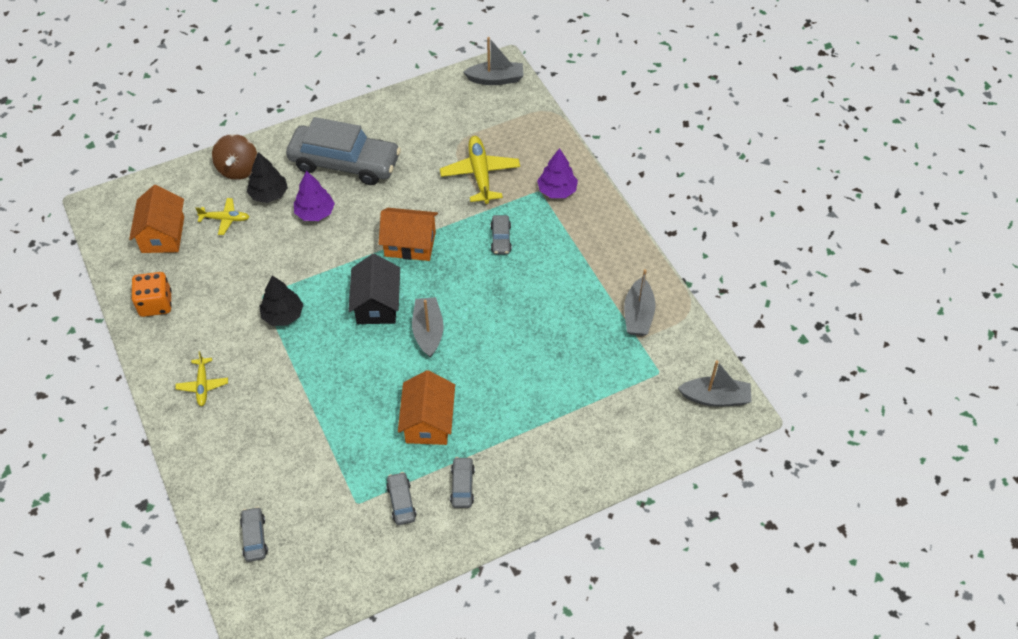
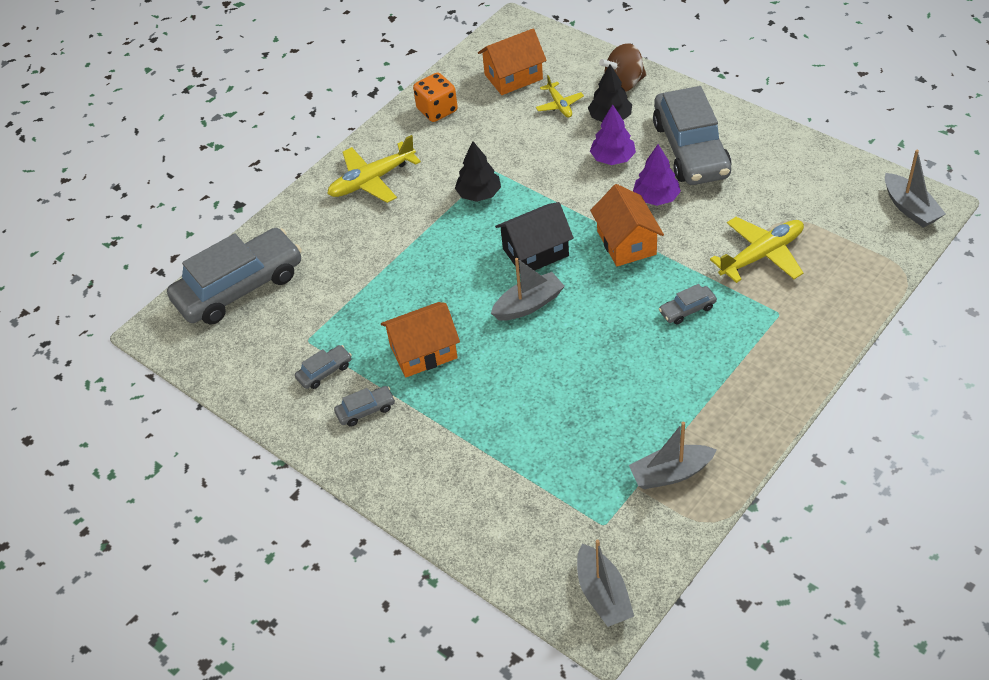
camera: 70 degrees right, 5 degrees down
(203, 385) = (372, 180): yellow plane -> yellow plane, size x1.75
(254, 537) = (239, 287): grey car -> grey car, size x2.44
(557, 190) = (792, 328): purple tree -> purple tree (656, 198)

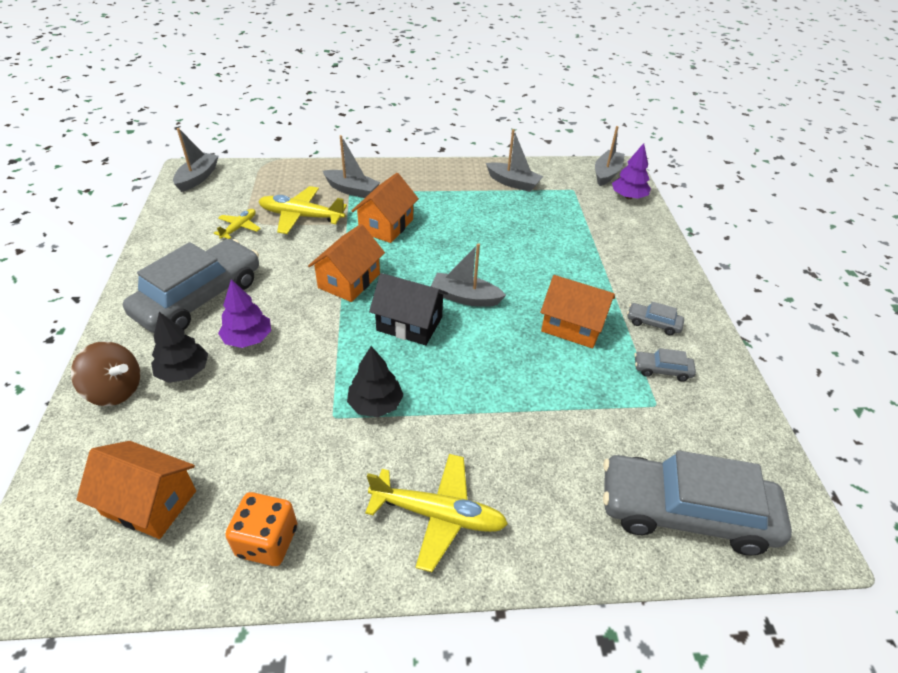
camera: 140 degrees left, 5 degrees down
(559, 105) = (184, 424): yellow plane -> yellow plane (239, 228)
(656, 198) = (281, 289): purple tree -> purple tree (628, 197)
(687, 310) = (386, 226): grey car -> orange house
(781, 316) = (351, 190): none -> grey boat

